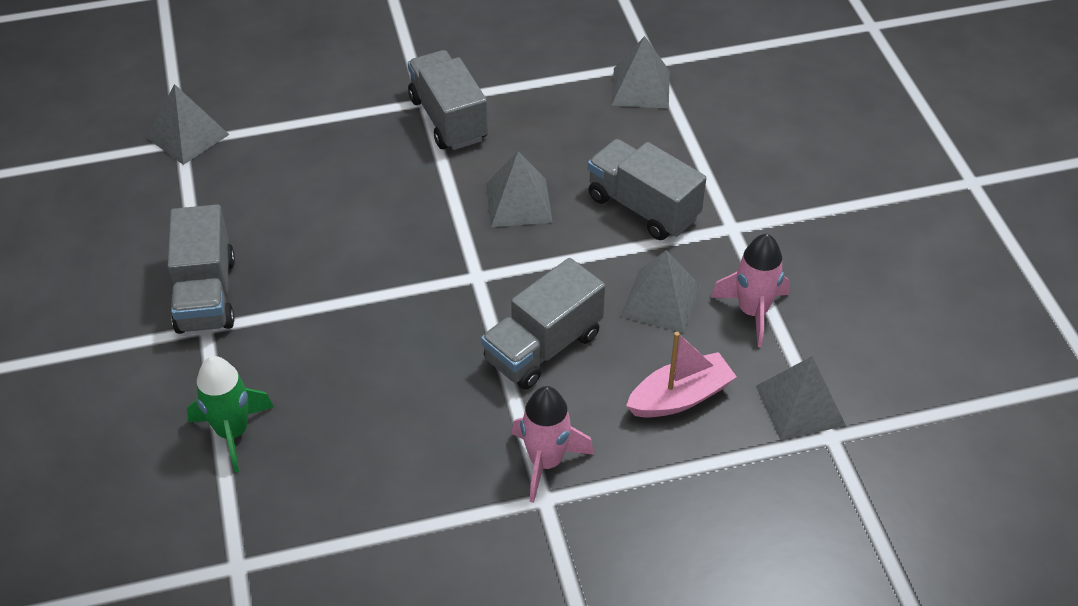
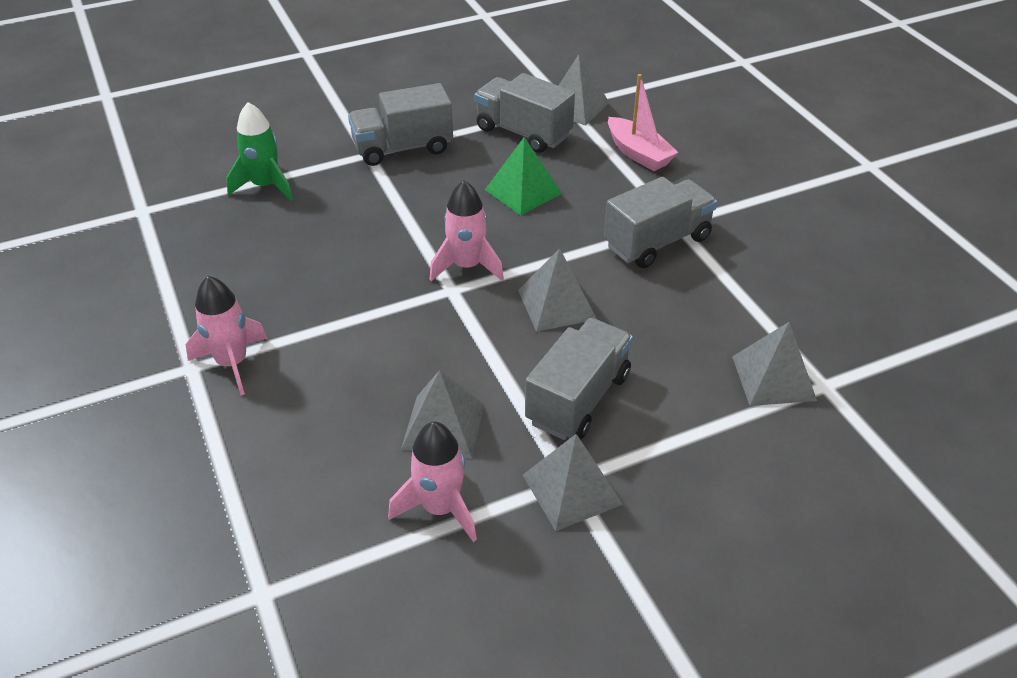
camera: 80 degrees right, 5 degrees down
(332, 201) = (523, 191): none -> green pyramid
(444, 260) = (467, 266): none -> pink rocket
(543, 347) = (369, 345): grey truck -> grey truck (523, 132)
(680, 397) = (312, 454): pink boat -> pink boat (638, 153)
(800, 405) = (306, 561): grey pyramid -> grey pyramid (572, 489)

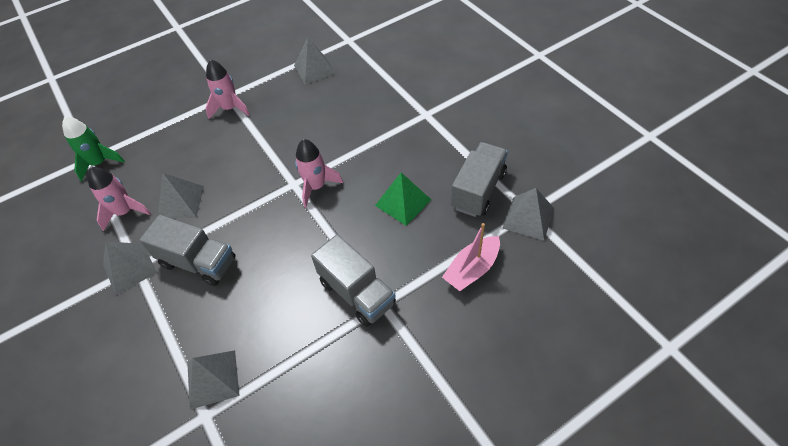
camera: 85 degrees right, 10 degrees up
(265, 186) = (380, 78): green rocket -> green rocket (99, 163)
(402, 148) = (438, 129): grey truck -> none
(556, 304) = (283, 239): grey pyramid -> grey pyramid (314, 69)

